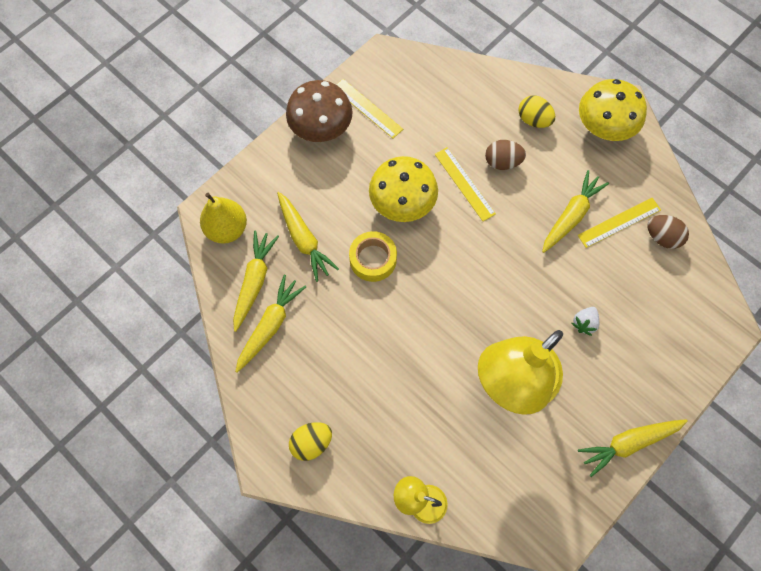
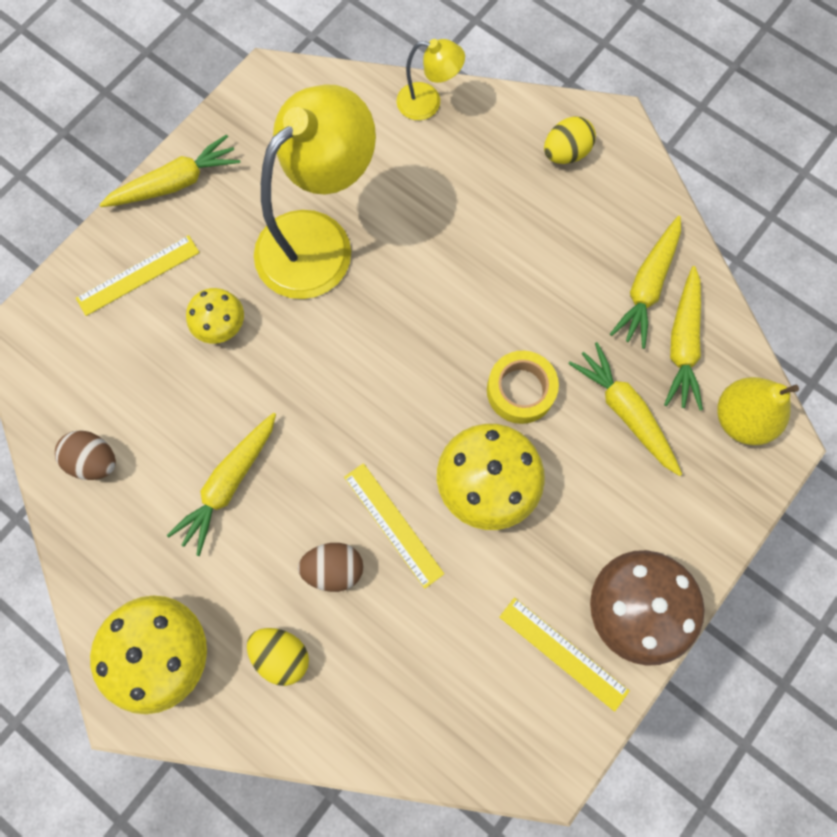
camera: 175 degrees right, 5 degrees up
(584, 323) = (220, 324): white strawberry -> yellow mushroom
(619, 222) = (156, 479): yellow ruler -> yellow ruler (138, 275)

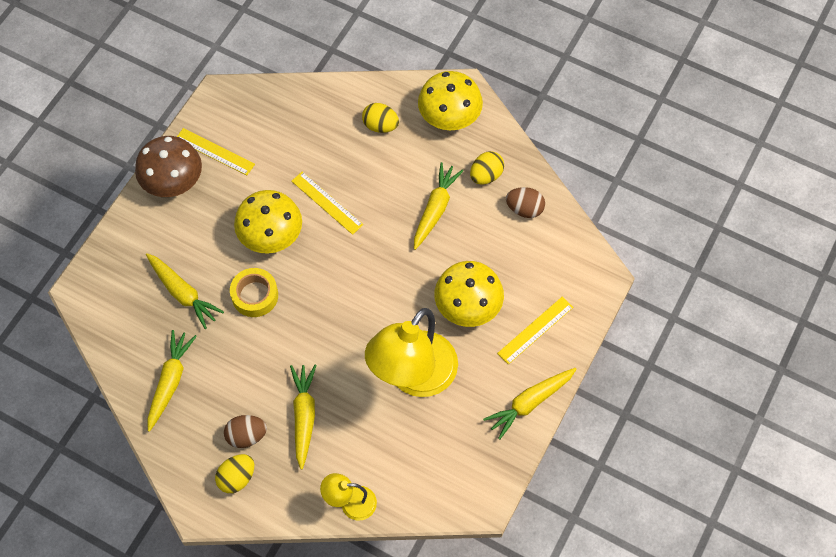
camera: 170 degrees right, 10 degrees down
(135, 529) = (486, 175): none -> yellow egg
(220, 324) = (468, 306): yellow mushroom -> yellow mushroom, size x1.74
(334, 569) = (359, 173): brown egg -> brown egg (246, 436)
(682, 345) = (144, 344): yellow carrot -> yellow carrot (304, 416)
(741, 418) = (104, 301): yellow pear -> none

